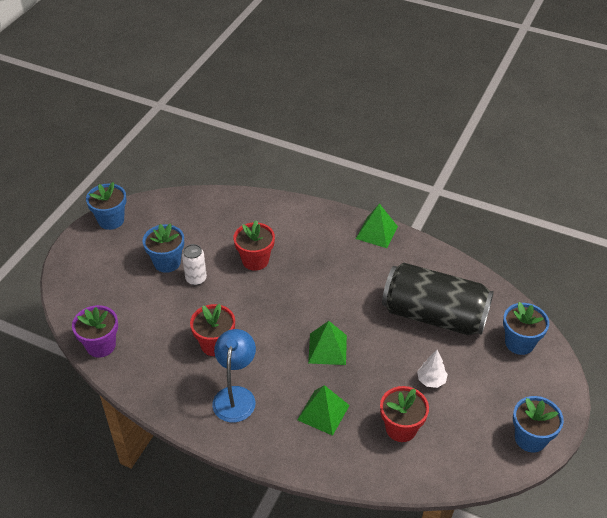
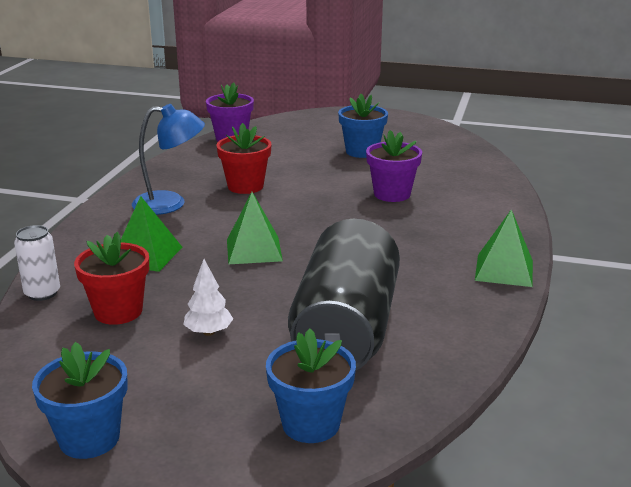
camera: 80 degrees right, 20 degrees down
(111, 220) = (410, 122): blue flower pot -> none
(196, 279) = (343, 167): white can -> white can (42, 293)
(255, 260) = (392, 194): red flower pot -> purple flower pot

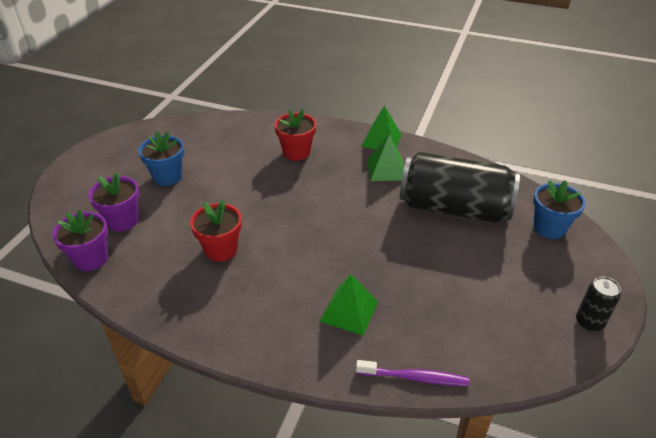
camera: 85 degrees left, 15 degrees up
(42, 293) = (414, 377): white can -> purple toothbrush
(89, 438) = (589, 322): blue flower pot -> black can
(118, 311) = (441, 322): red flower pot -> red flower pot (296, 152)
(170, 204) = (246, 300): blue lamp -> none
(209, 332) = (464, 270): white tree -> none
(254, 250) = (345, 246): green pyramid -> green pyramid (386, 169)
(392, 194) = (260, 170): purple flower pot -> purple flower pot (122, 220)

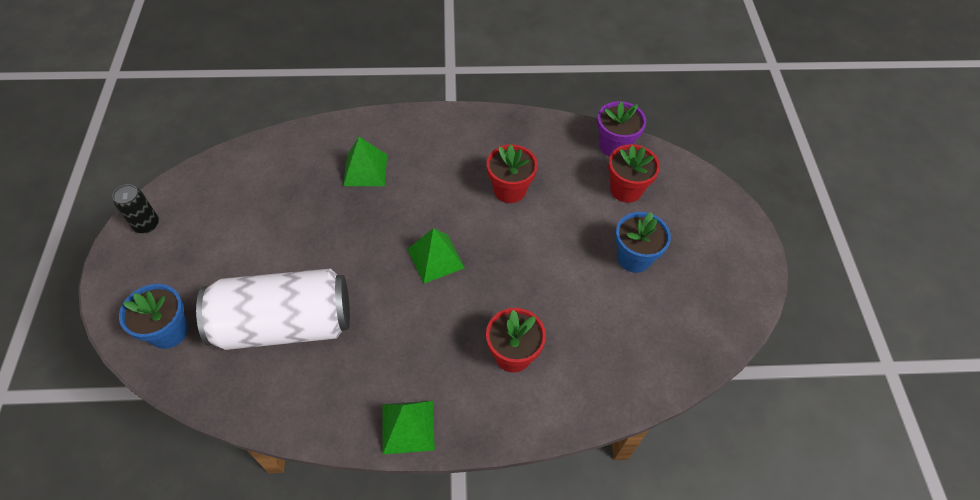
camera: 155 degrees right, 15 degrees up
(122, 220) = (626, 189): purple flower pot -> red flower pot
(386, 169) = (383, 364): green pyramid -> green pyramid (435, 258)
(414, 377) = (298, 136): purple toothbrush -> none
(454, 208) = (284, 324): black can -> white can

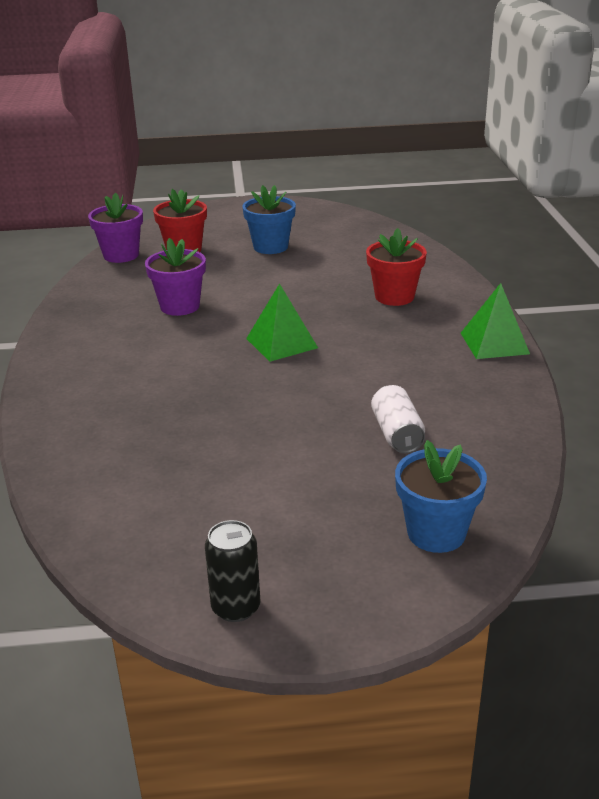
camera: 90 degrees left, 25 degrees down
(284, 324) = (397, 434): white can -> white can, size x0.43
(365, 170) = (134, 403): green pyramid -> none
(509, 190) = (180, 306): red flower pot -> purple flower pot

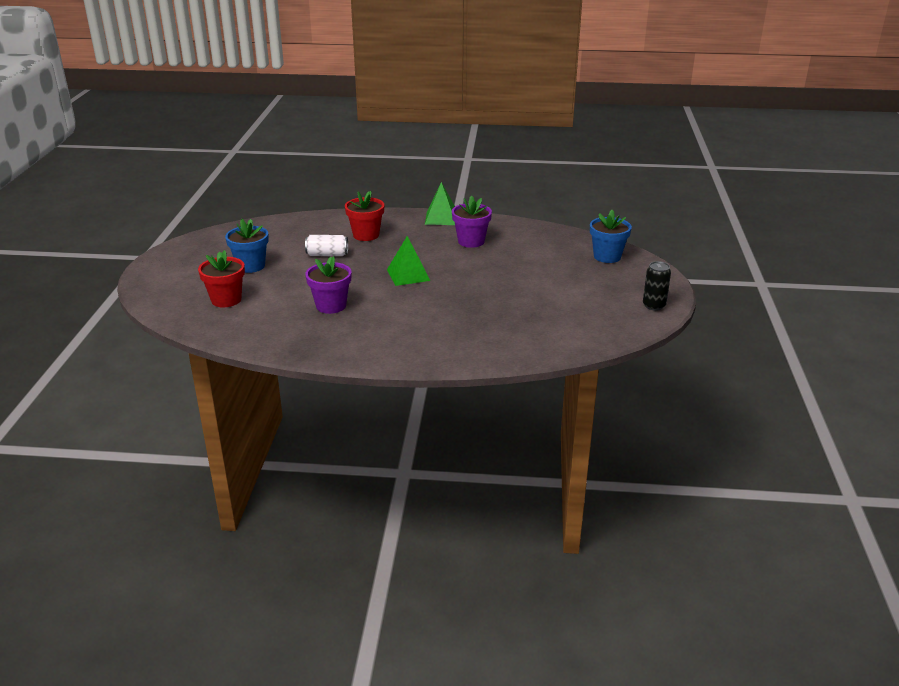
camera: 80 degrees left, 0 degrees up
(121, 255) = (212, 327): purple flower pot -> purple flower pot (471, 241)
(397, 434) = (524, 254): white can -> white can (327, 255)

